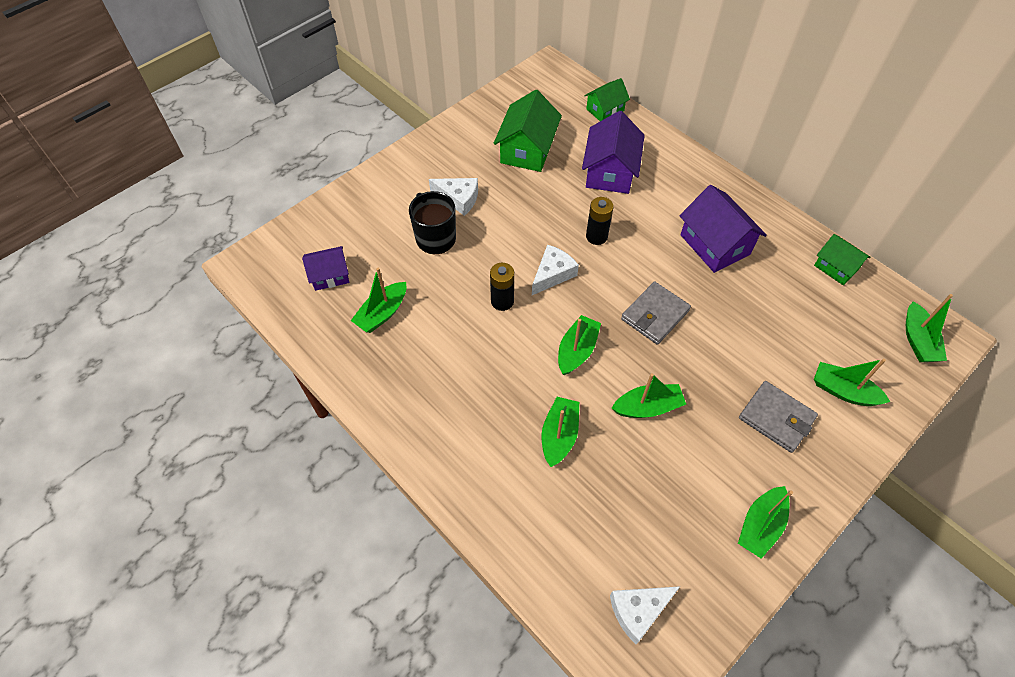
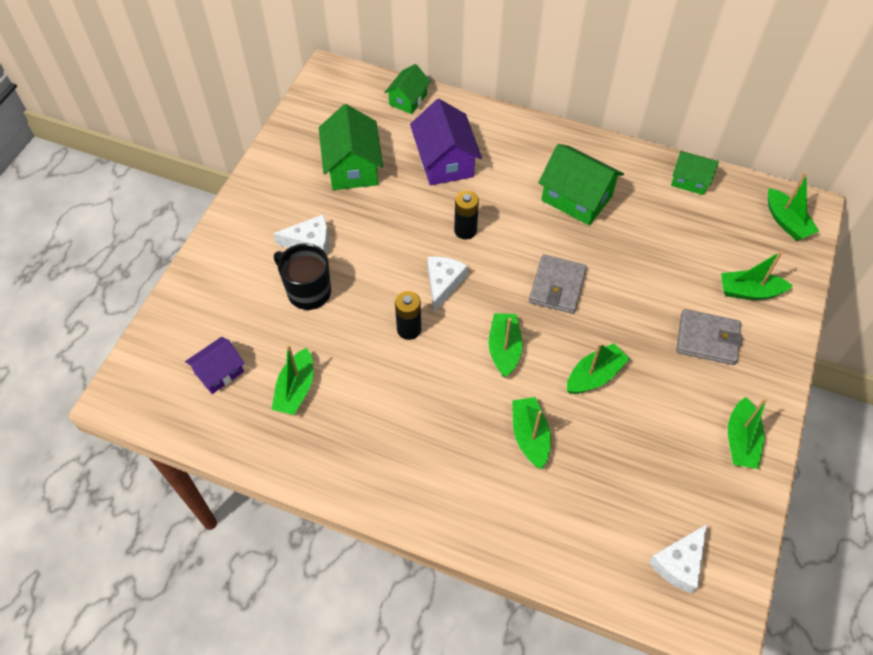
camera: 25 degrees left, 0 degrees up
(715, 244) = (576, 198): purple house -> green house

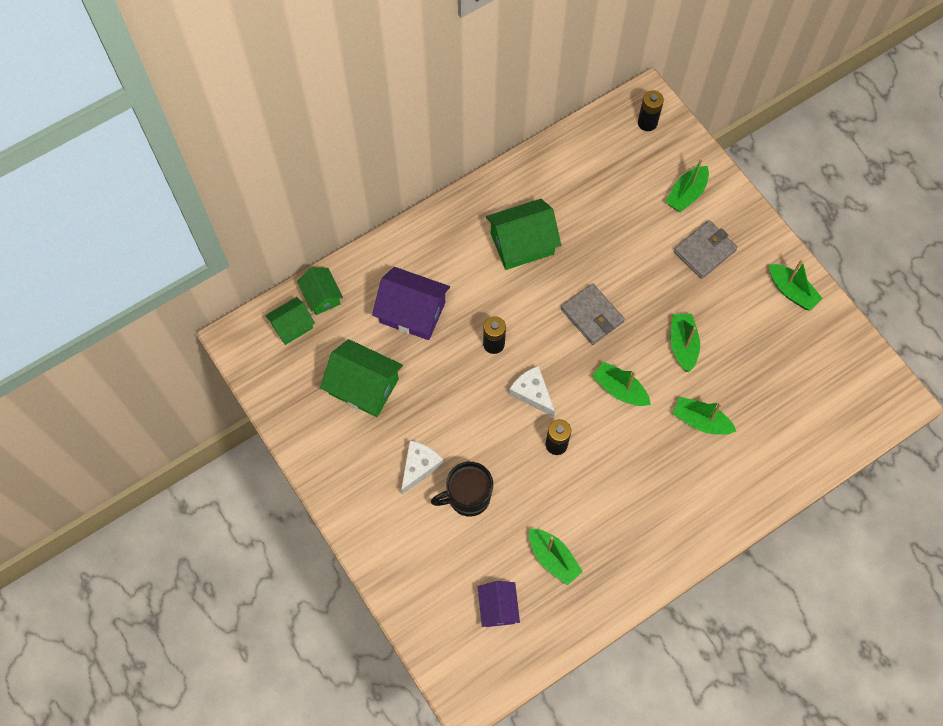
camera: 55 degrees left, 10 degrees up
(679, 563) = (847, 394): white cheese -> none
(690, 180) = (564, 154): green house -> green house (292, 326)
(786, 222) = (647, 123): green boat -> black battery

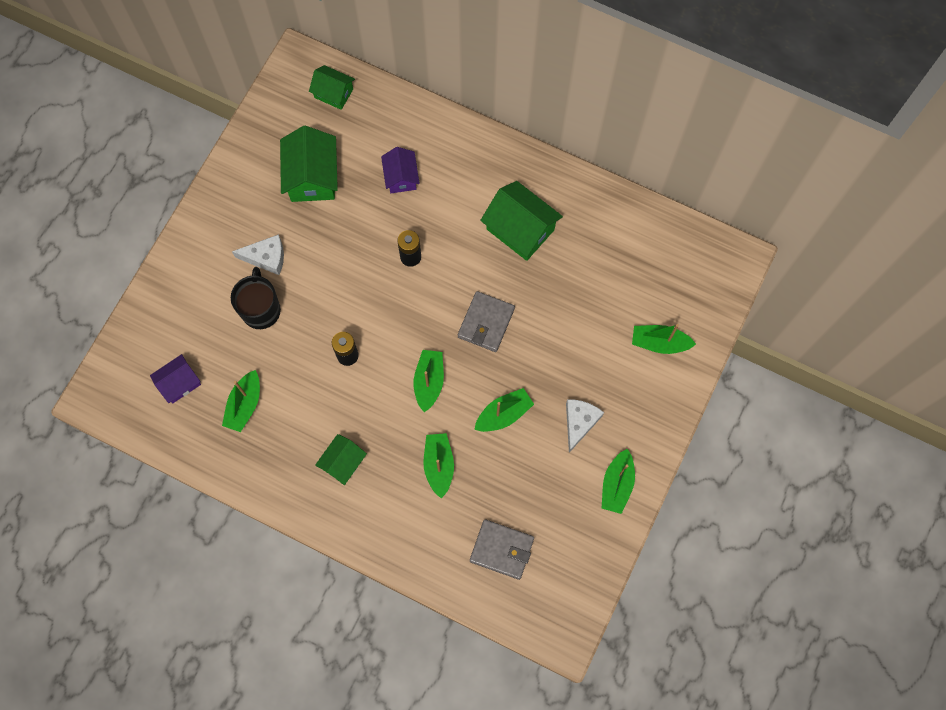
camera: 60 degrees right, 5 degrees up
(321, 296) = (373, 100): green house -> green house (343, 462)
(412, 312) = (401, 177): purple house -> purple house, size x0.61
(468, 497) = (261, 309): black mug -> black mug turned 45 degrees clockwise
(532, 393) = (383, 311): white cheese -> white cheese (579, 422)
(647, 123) = (712, 272): black battery -> none
(704, 251) = (610, 387): grey wallet -> grey wallet (502, 549)

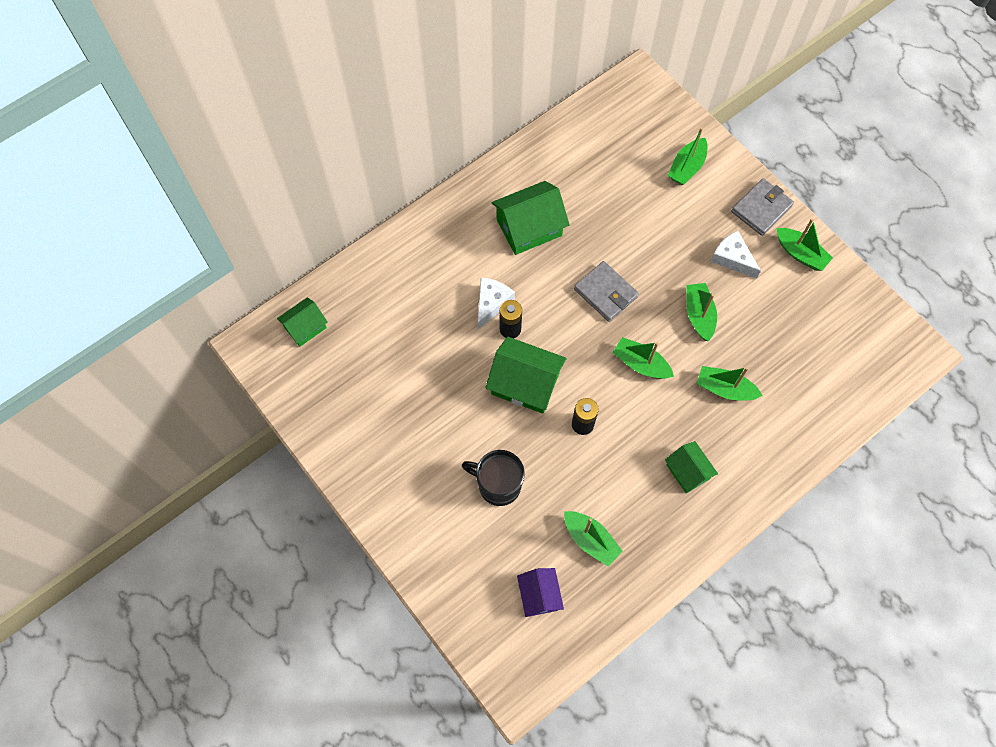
camera: 65 degrees left, 5 degrees down
(266, 257) = (446, 458): white cheese -> white cheese (491, 303)
(312, 177) = (383, 382): green house -> green house (525, 383)
(401, 177) = (425, 304): purple house -> none
(502, 549) = (824, 369): grey wallet -> grey wallet (761, 209)

